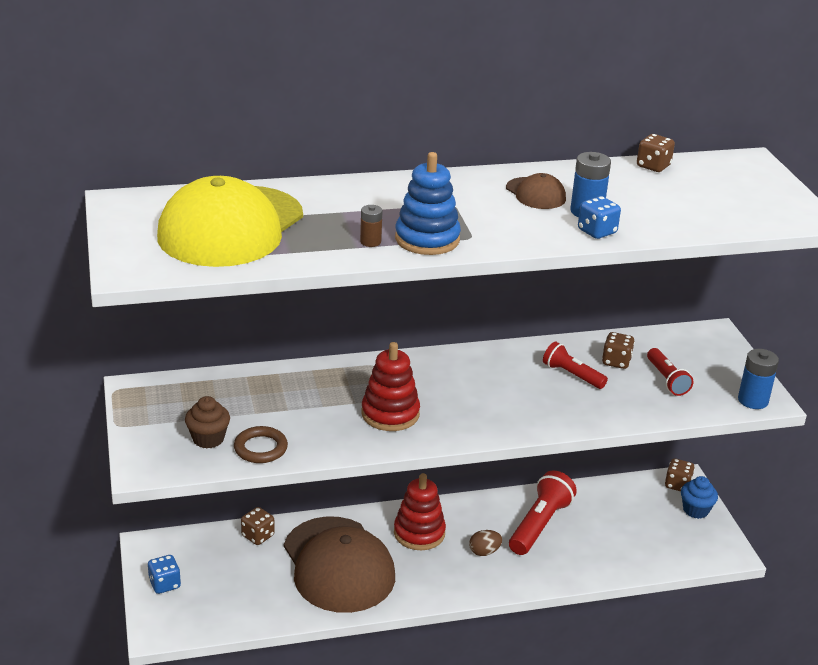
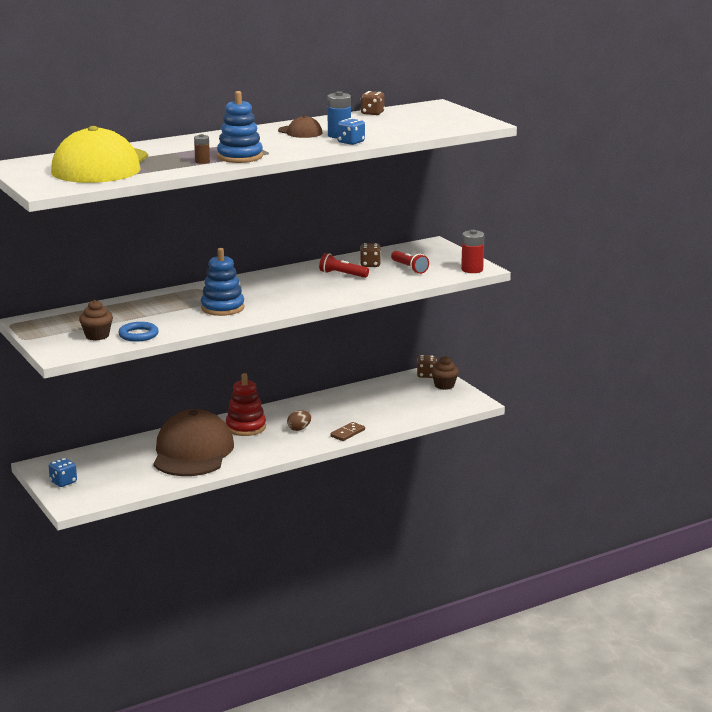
camera: 15 degrees left, 10 degrees down
(258, 536) = (122, 447): brown dice -> none
(260, 448) = (138, 335): brown ring -> blue ring
(338, 565) = (192, 452): brown cap -> brown cap turned 135 degrees counterclockwise
(390, 414) = (222, 308): red stacking toy -> blue stacking toy
(539, 525) = (334, 410): red flashlight -> none
(543, 575) = (347, 433): none -> brown domino
(695, 510) = (444, 385): blue cupcake -> brown cupcake
(753, 400) = (472, 269): blue battery -> red battery

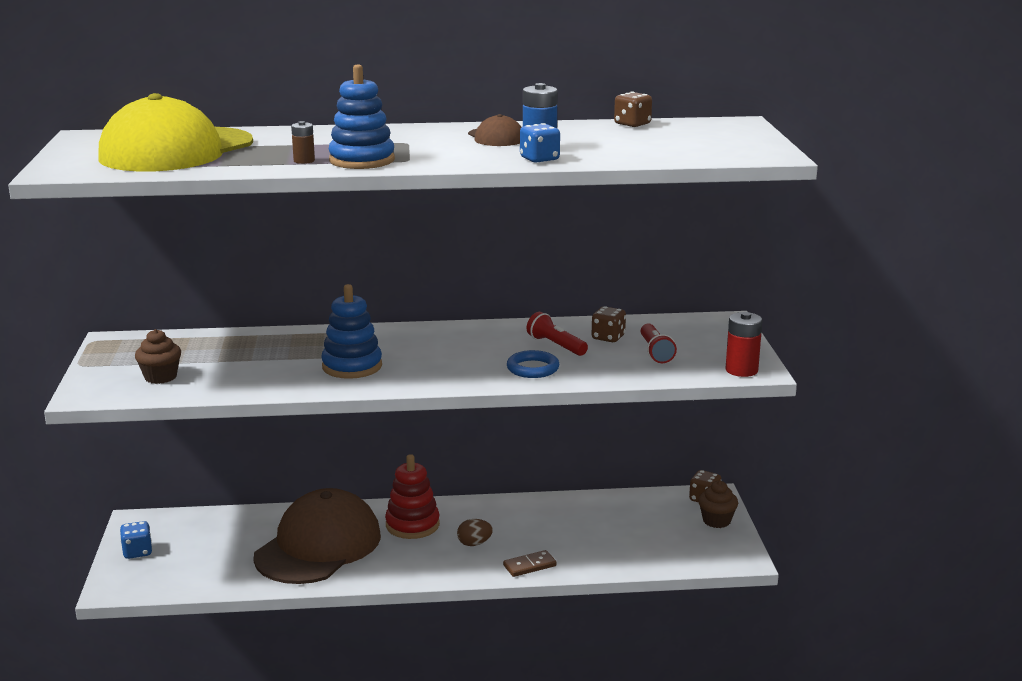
camera: 25 degrees right, 0 degrees up
(138, 335) = (208, 385): blue ring -> blue ring (532, 368)

